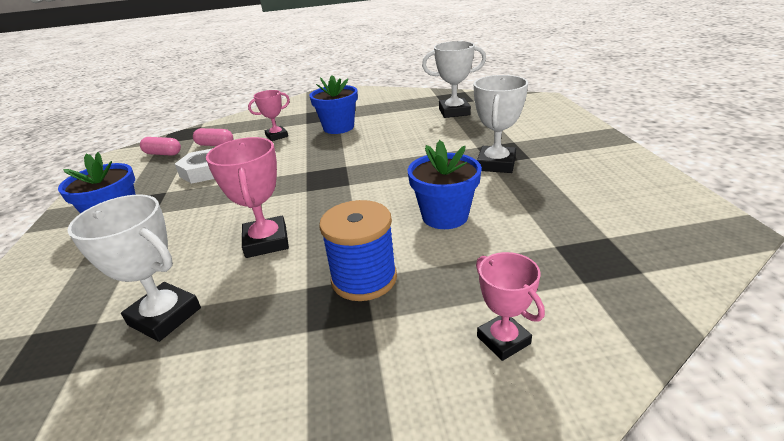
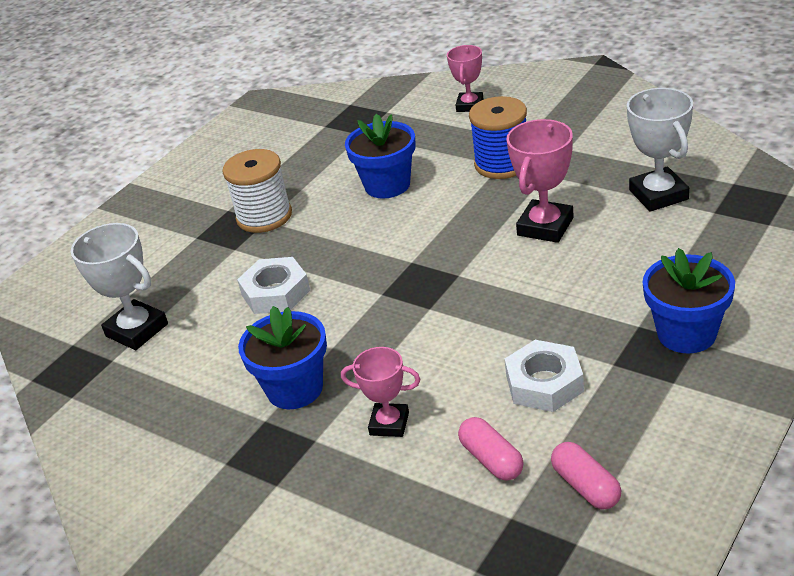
camera: 135 degrees left, 5 degrees up
(411, 144) = (275, 293): none -> white nut
(496, 164) = (264, 216): white trophy -> white spool

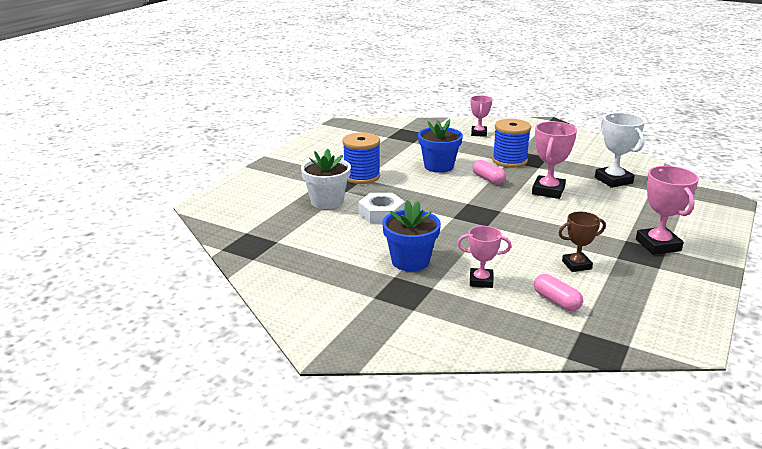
camera: 10 degrees left, 10 degrees down
(137, 330) = (290, 227): white trophy -> none
(201, 273) = (327, 201): none -> white flower pot
(264, 216) = (361, 176): white spool -> blue spool
(544, 383) = (576, 265): white nut -> brown trophy
(586, 486) = (624, 317): pink capsule -> pink capsule (488, 179)
(686, 334) = (658, 245): blue flower pot -> pink trophy

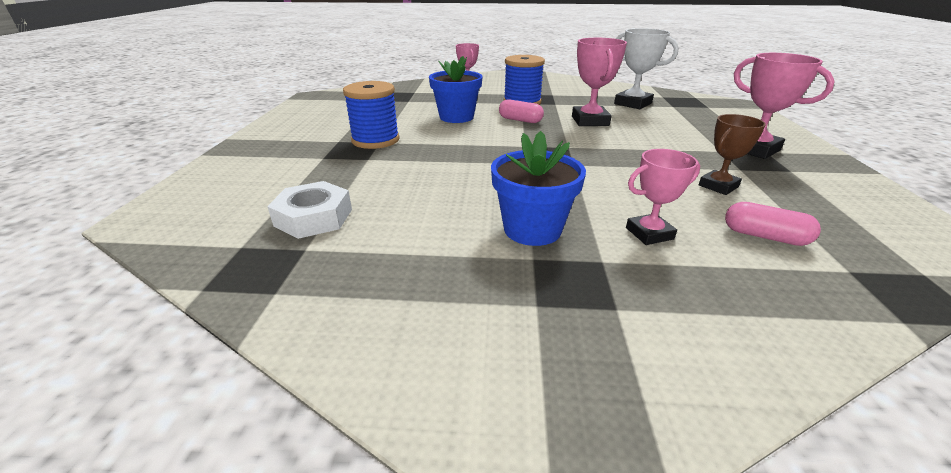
camera: 25 degrees left, 5 degrees up
(327, 201) = (350, 175): white flower pot -> none
(381, 213) = (435, 176): white nut -> white nut (314, 217)

